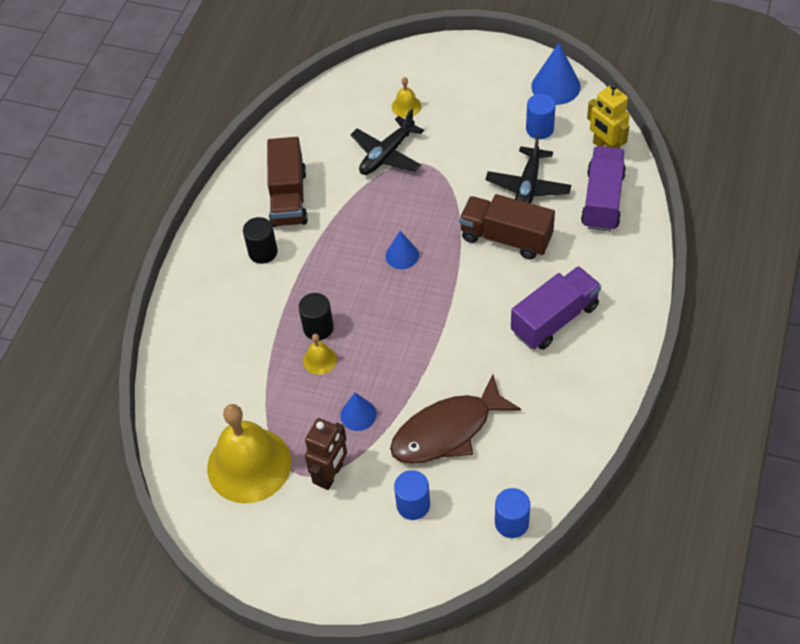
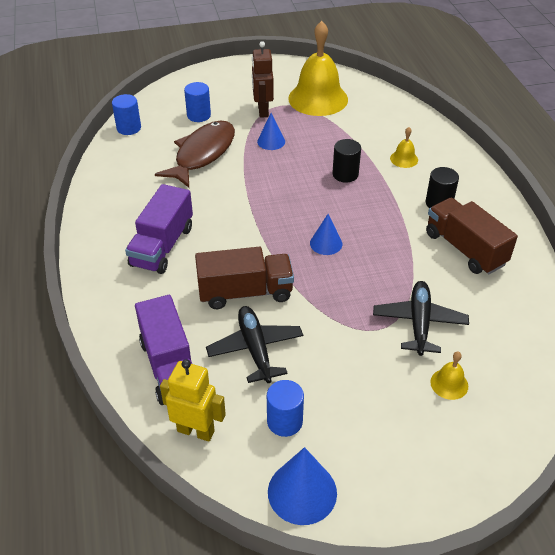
camera: 145 degrees right, 10 degrees down
(319, 360) = (325, 158): yellow bell -> yellow bell (404, 159)

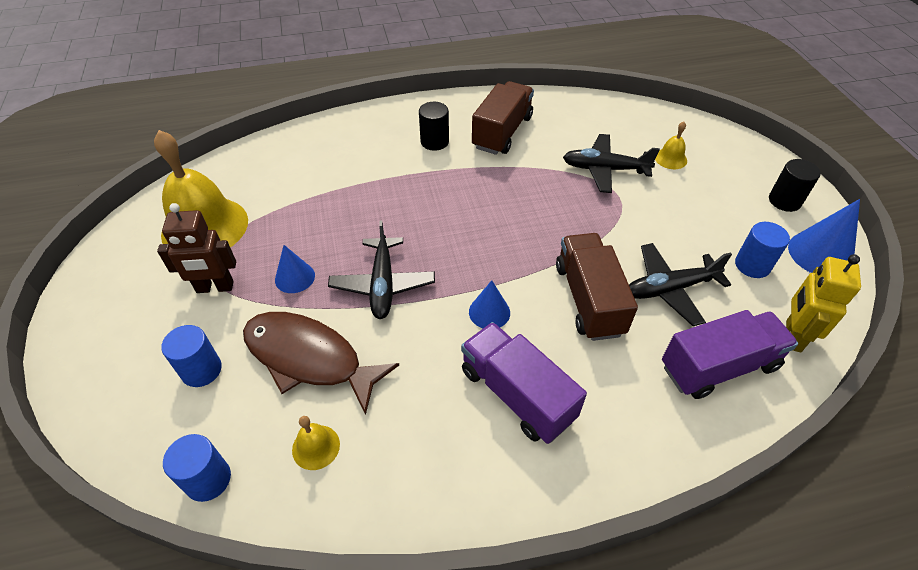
camera: 90 degrees left, 5 degrees up
(162, 246) = (516, 394): purple truck -> purple truck turned 150 degrees counterclockwise
(264, 181) = (383, 284): none -> black plane
(326, 243) = (500, 228): blue cone -> blue cone (489, 312)
(345, 174) = (378, 208): black cylinder -> black cylinder (784, 201)
(404, 159) = (355, 159): yellow bell -> yellow bell (316, 447)
(465, 249) = (502, 132): brown truck -> brown truck turned 150 degrees clockwise

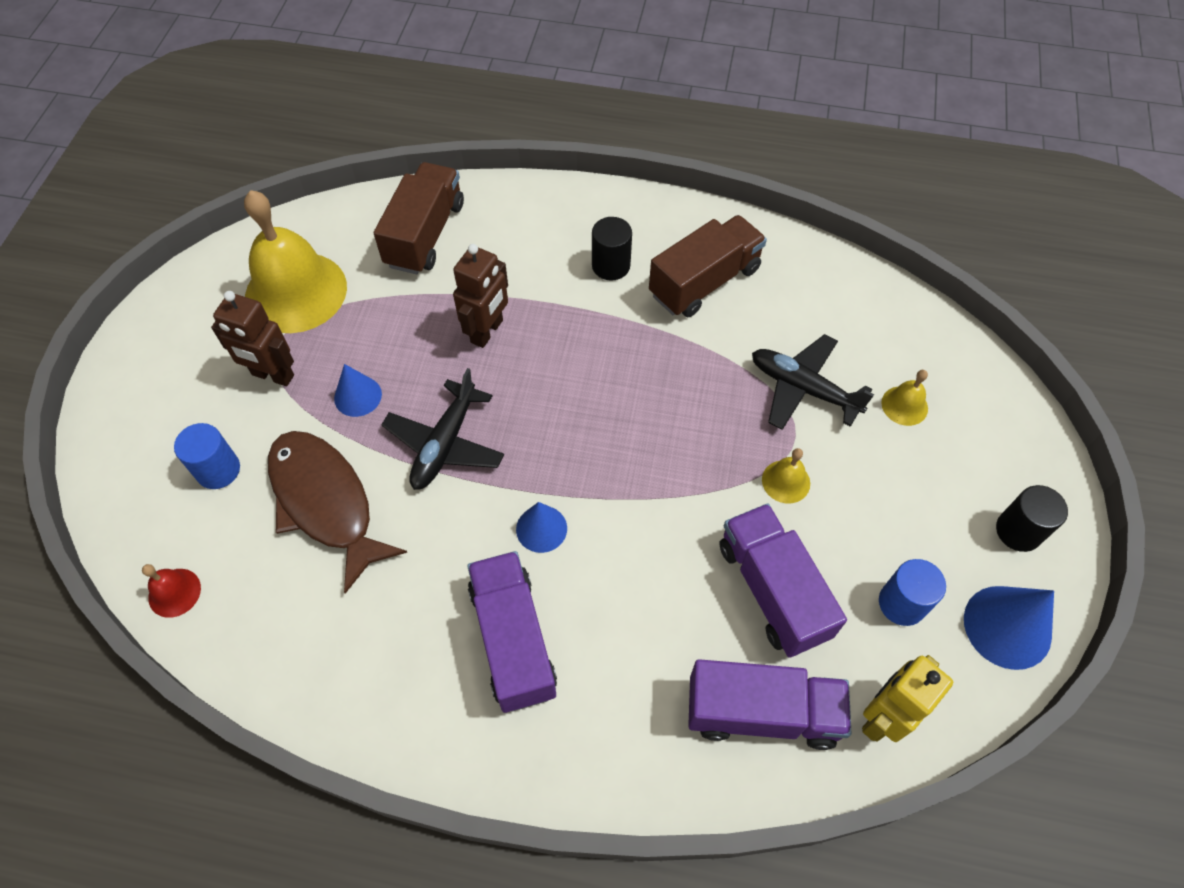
camera: 25 degrees right, 10 degrees up
(208, 479) = (174, 592): blue cylinder -> red bell
(316, 447) = (285, 605): yellow bell -> yellow bell (786, 481)
(371, 205) = (487, 331): none -> brown robot
(589, 299) = (665, 561): brown truck -> brown truck (425, 234)
(670, 289) = (772, 590): black plane -> purple truck

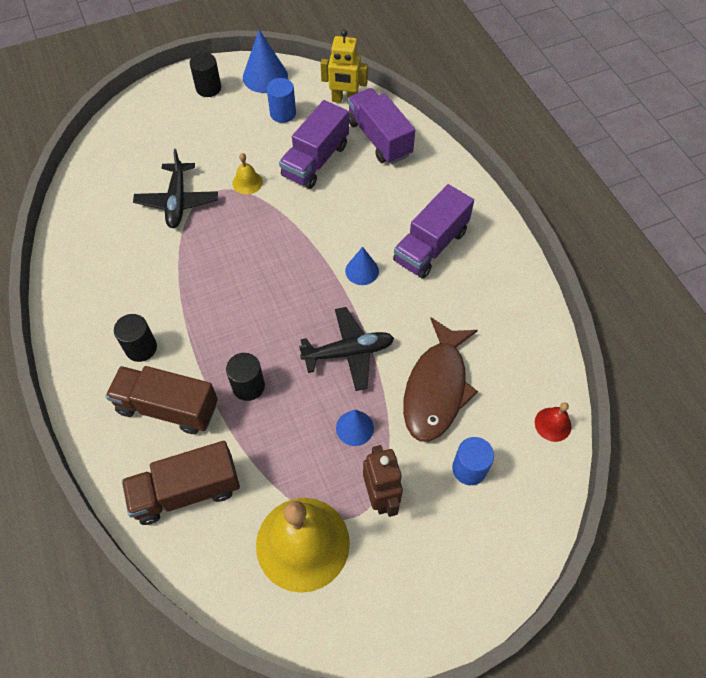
camera: 125 degrees left, 0 degrees up
(487, 331) = (248, 386): brown robot -> black cylinder
(704, 282) = (122, 287): brown truck -> brown truck (167, 407)
(904, 405) = (158, 155): yellow bell -> none

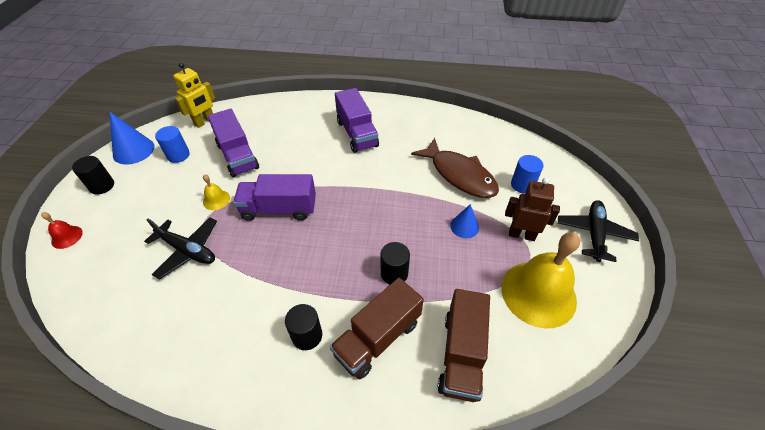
camera: 60 degrees left, 10 degrees down
(348, 352) = (405, 205): black plane -> black plane (594, 234)
(362, 271) = (348, 171): blue cone -> none
(379, 138) = (254, 120): purple truck -> purple truck (279, 209)
(553, 424) = (511, 139): red bell -> red bell (67, 237)

